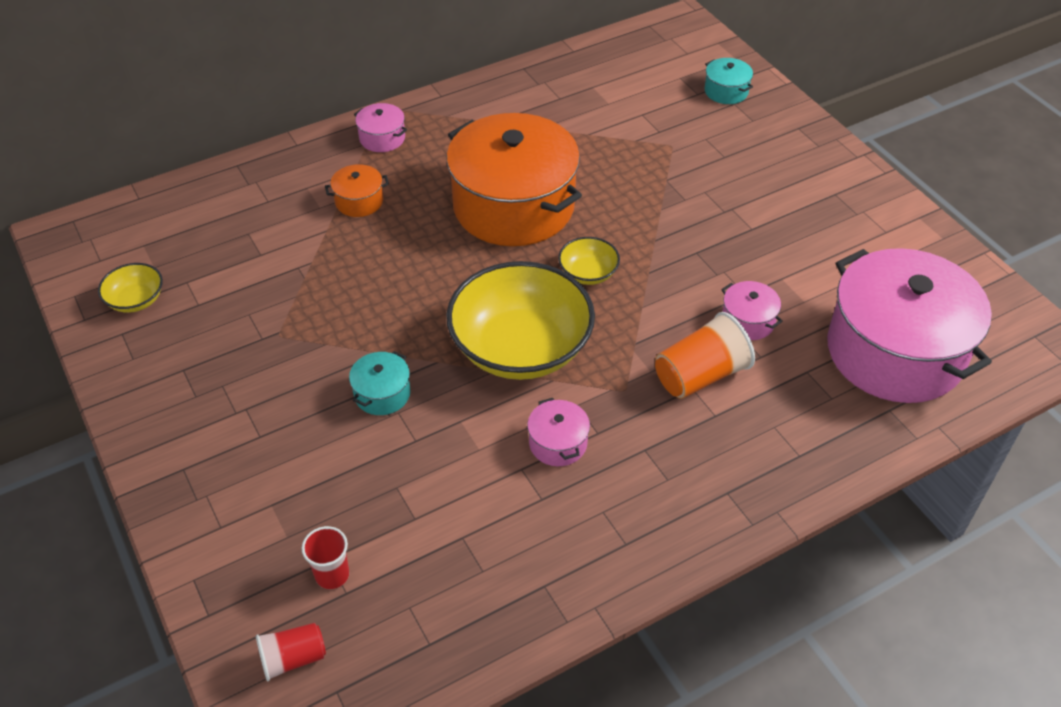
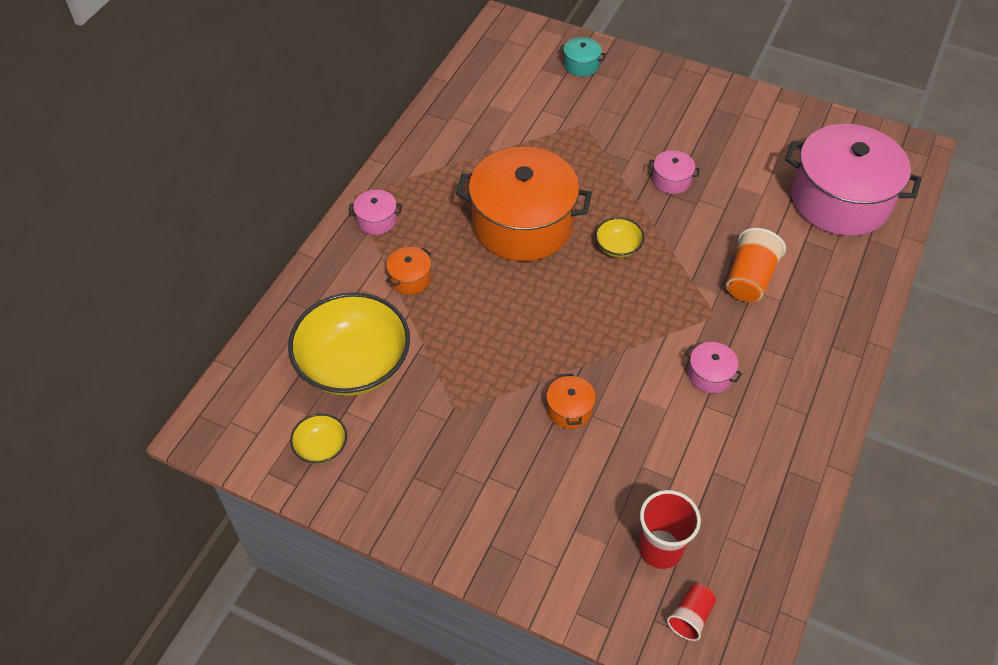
camera: 35 degrees left, 5 degrees up
(332, 575) = (660, 549): red cup -> red cup, size x1.65
(382, 394) = (569, 409): turquoise pot -> orange pot
(521, 348) = (626, 324): yellow bowl -> yellow bowl (354, 364)
(748, 321) = (743, 226): pink pot -> pink pot (671, 180)

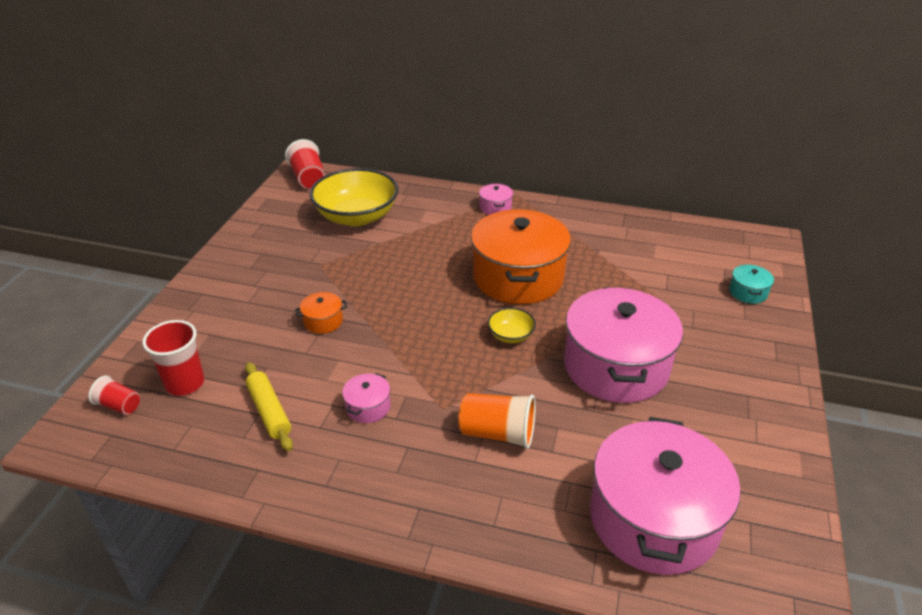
camera: 80 degrees right, 15 degrees down
(229, 419) = (308, 179): none -> red cup
(321, 447) = (286, 214): yellow bowl -> none
(410, 278) = (441, 229): orange pot -> none
(671, 180) = (616, 366): pink pot -> pink pot, size x2.49
(710, 462) = (269, 411): none -> yellow rolling pin

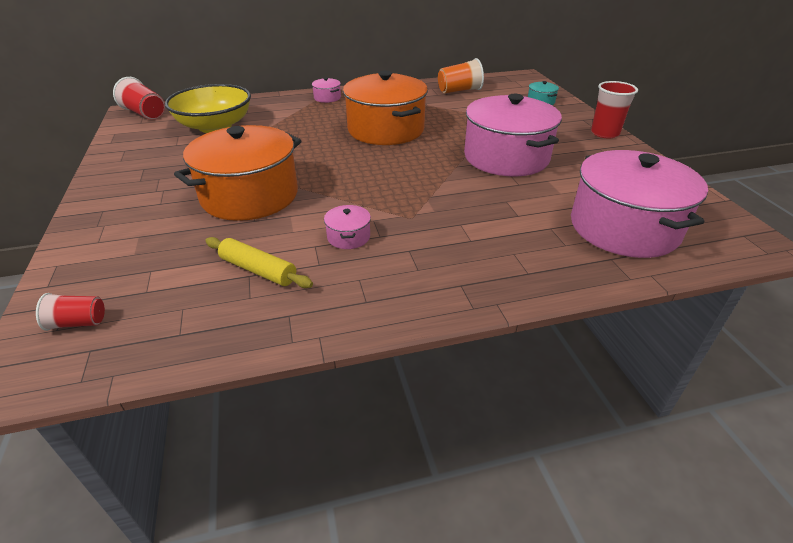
camera: 30 degrees left, 0 degrees up
(185, 383) = (145, 280): red cup -> red cup (605, 133)
(323, 321) = (250, 196): orange pot -> orange pot, size x2.49
(497, 433) = (469, 218): orange cup -> orange cup (459, 91)
(511, 335) = (416, 161): yellow bowl -> none

